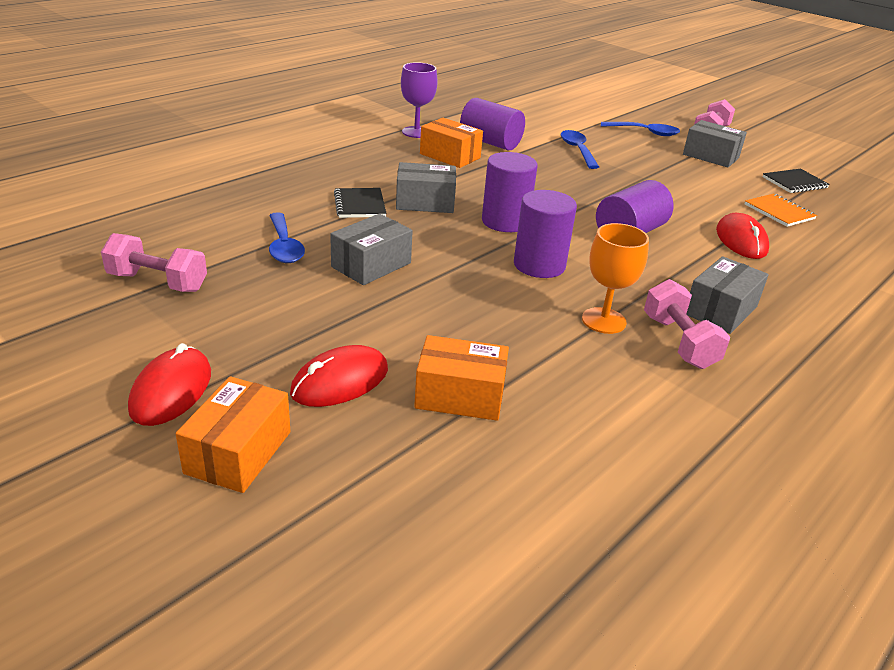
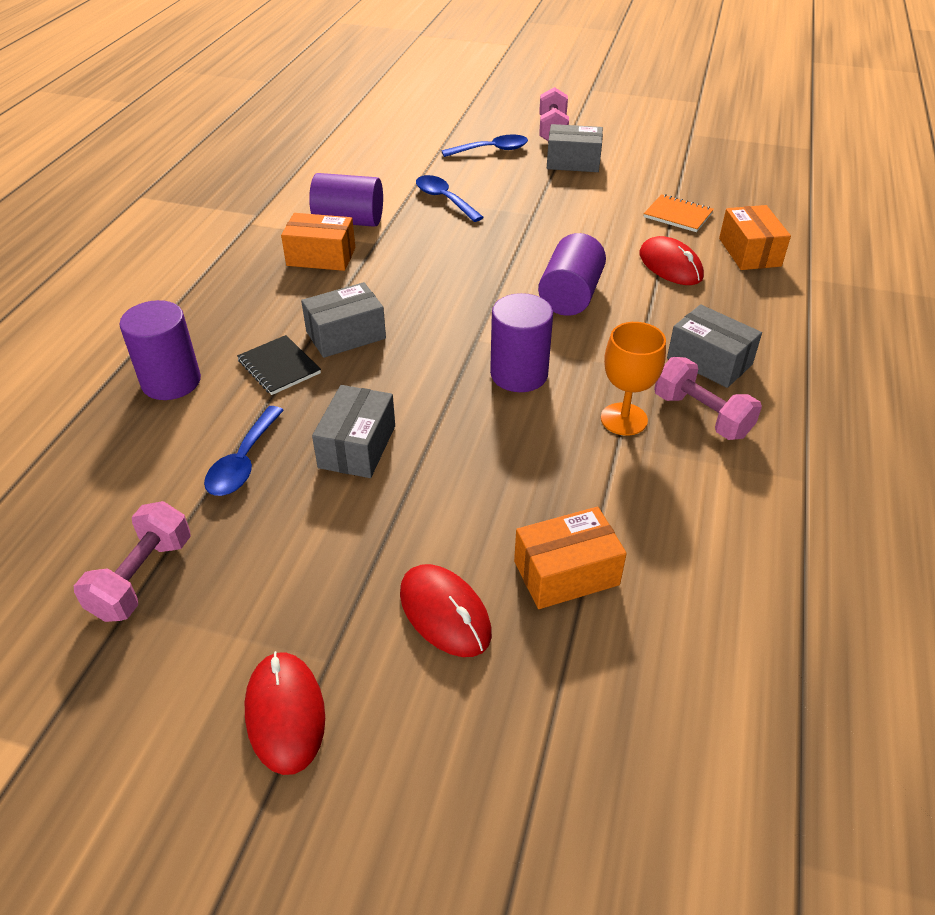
camera: 25 degrees left, 10 degrees up
(157, 282) = (142, 577): pink dumbbell -> pink dumbbell turned 60 degrees counterclockwise
(238, 452) = (417, 751): orange box -> orange box (749, 252)
(284, 246) = (243, 461): blue spoon -> blue spoon turned 60 degrees clockwise
(340, 381) = (445, 613): red mouse -> red mouse turned 60 degrees counterclockwise
(416, 132) = (258, 234): purple goblet -> none
(505, 221) = (445, 329): purple cylinder -> purple cylinder (171, 381)
(720, 310) = (709, 361): grey box -> grey box turned 60 degrees counterclockwise
(794, 183) = (666, 171): black notebook -> none

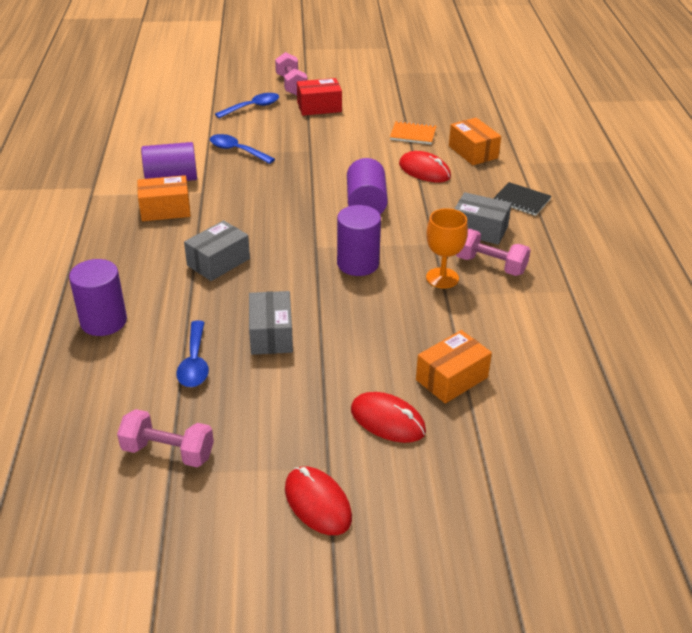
camera: 20 degrees left, 5 degrees down
(142, 577) = (168, 452): pink dumbbell -> pink dumbbell turned 75 degrees counterclockwise
(279, 367) = (181, 294): black notebook -> black notebook (521, 200)
(573, 162) = (319, 107): grey box -> red box

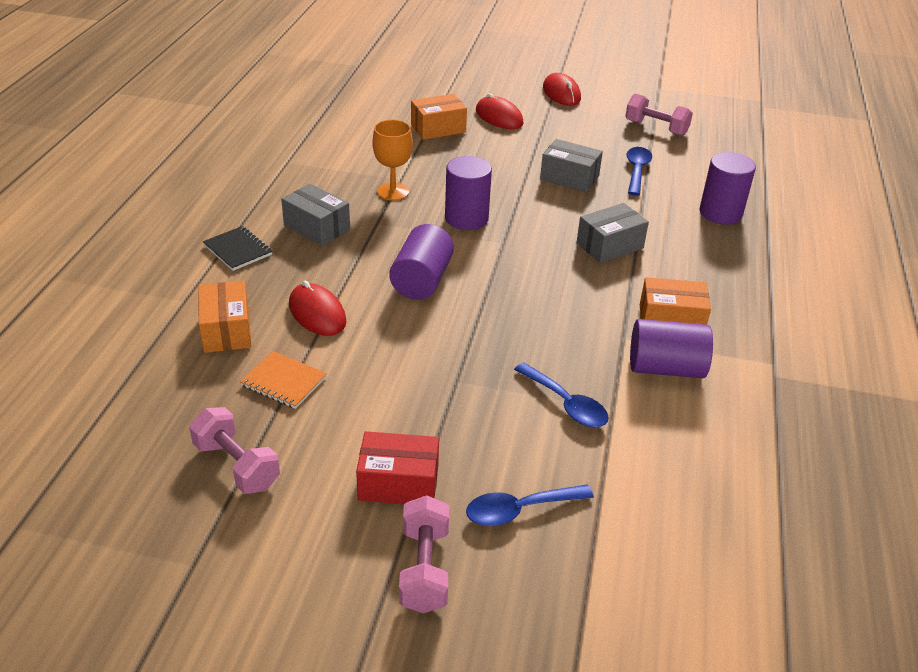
camera: 165 degrees left, 0 degrees up
(271, 334) = (569, 178): grey box -> grey box turned 75 degrees counterclockwise
(490, 265) = (338, 194): pink dumbbell -> pink dumbbell (237, 465)

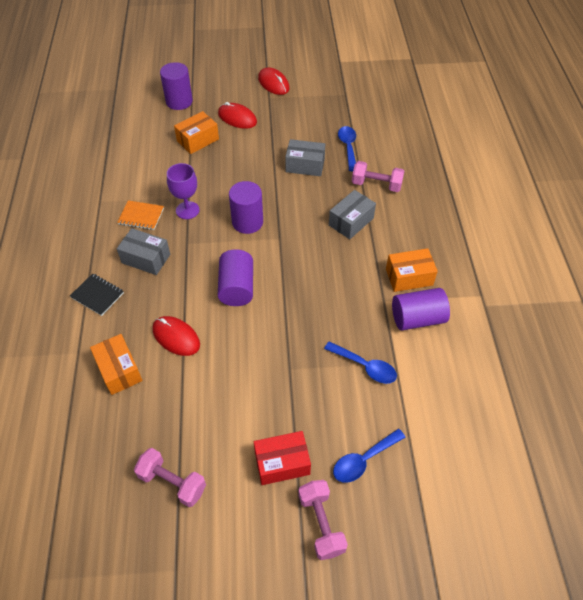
camera: 15 degrees left, 15 degrees up
(284, 381) = (176, 403): orange notebook -> orange notebook (141, 216)
(393, 192) = (187, 210): orange goblet -> purple goblet
(656, 128) = (349, 102): pink dumbbell -> pink dumbbell (376, 185)
(720, 213) = (413, 173): purple cylinder -> purple cylinder (179, 101)

